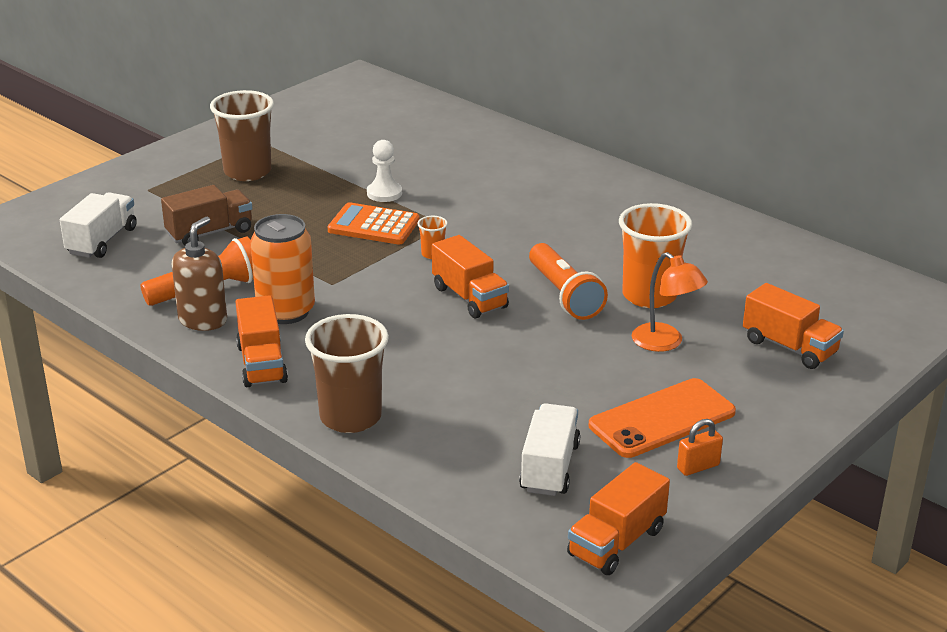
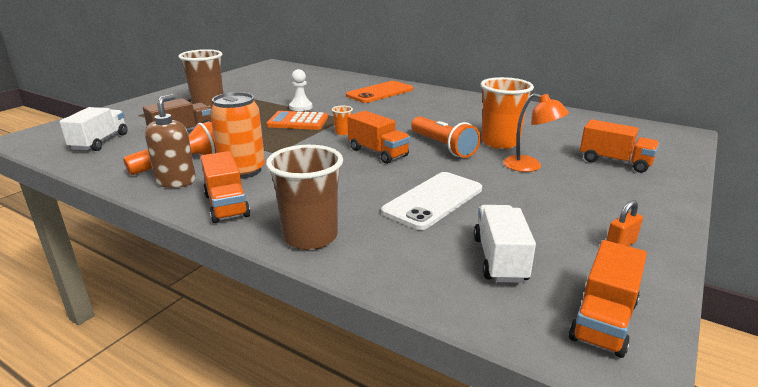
camera: 10 degrees left, 5 degrees down
(511, 383) = (433, 200): none -> white phone
(662, 419) = (564, 213): orange phone -> orange phone (380, 92)

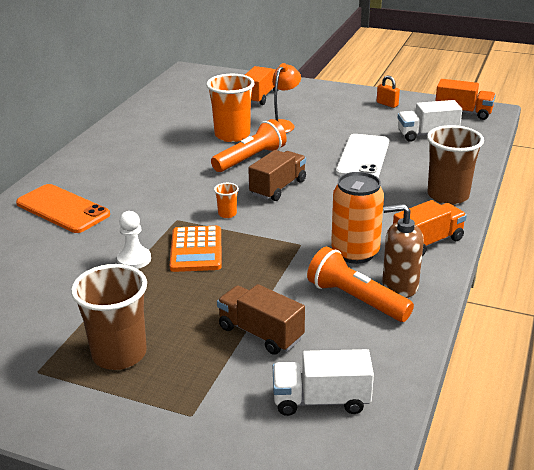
camera: 100 degrees left, 5 degrees up
(378, 152) = (278, 188): orange truck -> brown truck
(433, 200) = (363, 157): white phone -> white phone turned 75 degrees clockwise

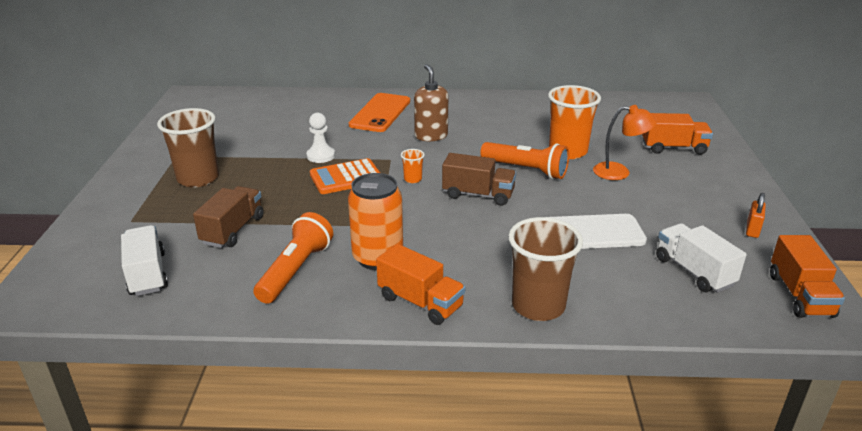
camera: 70 degrees right, 0 degrees up
(399, 286) = (326, 293): brown soap dispenser -> brown soap dispenser (431, 136)

